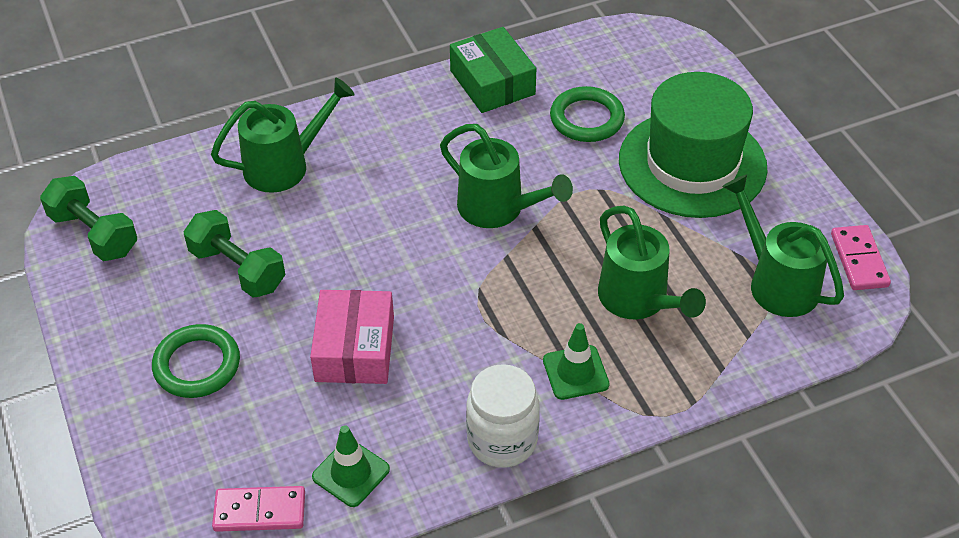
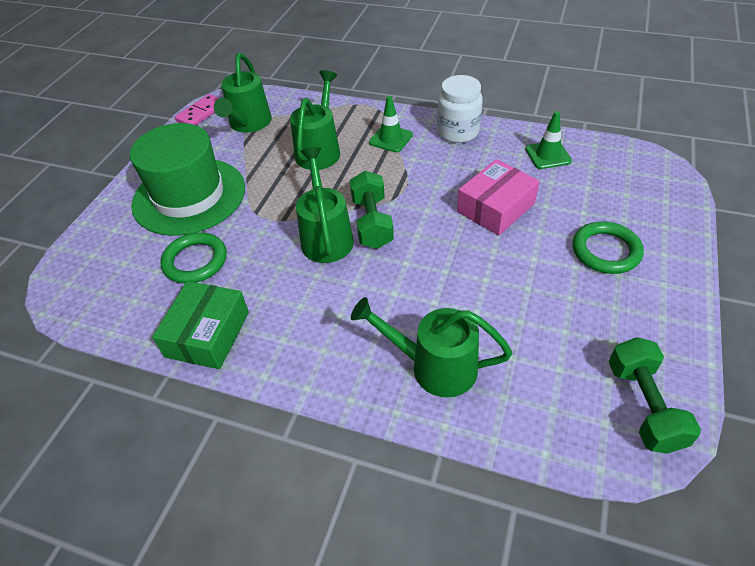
camera: 135 degrees left, 0 degrees up
(237, 269) = (536, 300): green dumbbell -> green dumbbell (372, 222)
(259, 511) = (610, 162): pink domino -> none

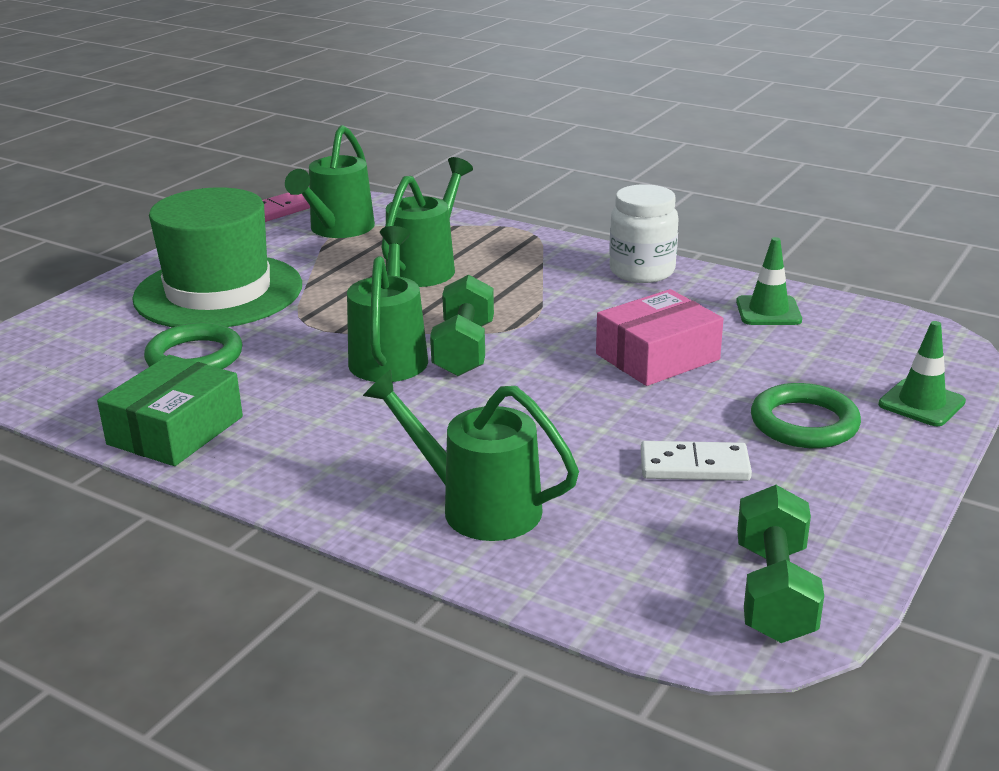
camera: 10 degrees right, 20 degrees down
(391, 139) = (537, 267): green traffic cone -> green traffic cone (921, 403)
(554, 302) = (694, 466): none -> white domino

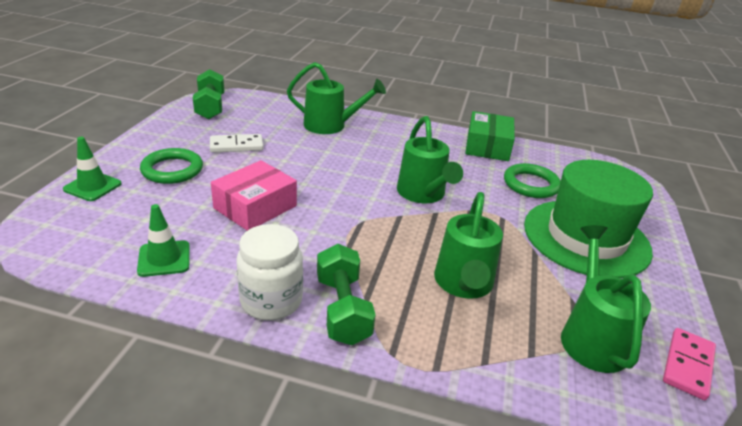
camera: 160 degrees right, 5 degrees up
(464, 349) = (381, 202): green dumbbell -> green dumbbell (342, 309)

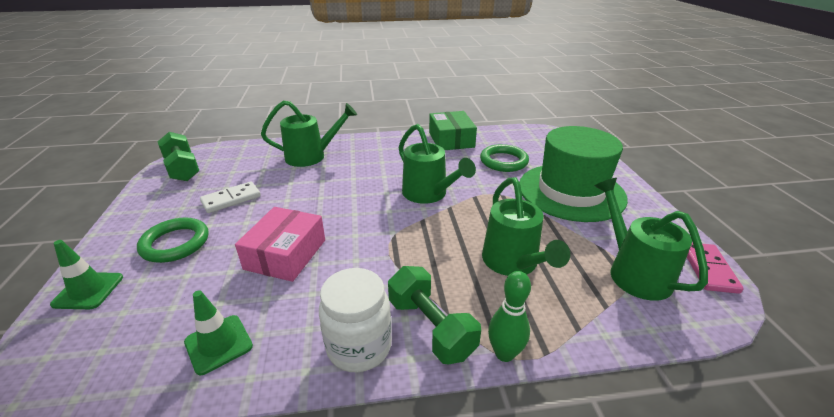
camera: 20 degrees left, 0 degrees up
(395, 354) = (504, 353): none -> green bowling pin

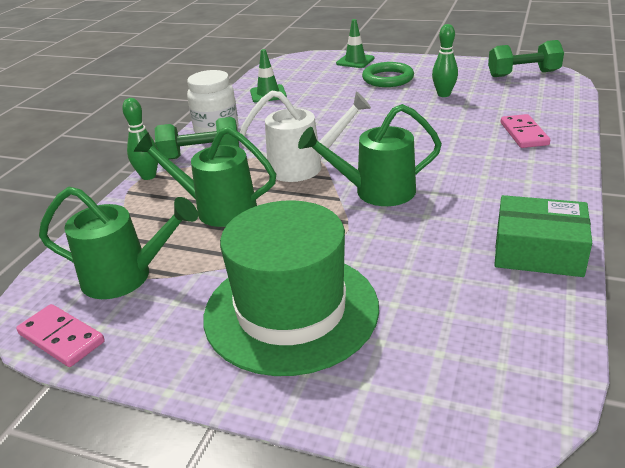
camera: 120 degrees right, 0 degrees up
(231, 199) = (443, 94): white domino -> green bowling pin
(285, 254) = (336, 113): pink box -> none
(312, 156) = (523, 134): green watering can -> pink domino
(412, 238) = (304, 167): none -> white watering can
(503, 161) = (426, 280): green ring -> none

